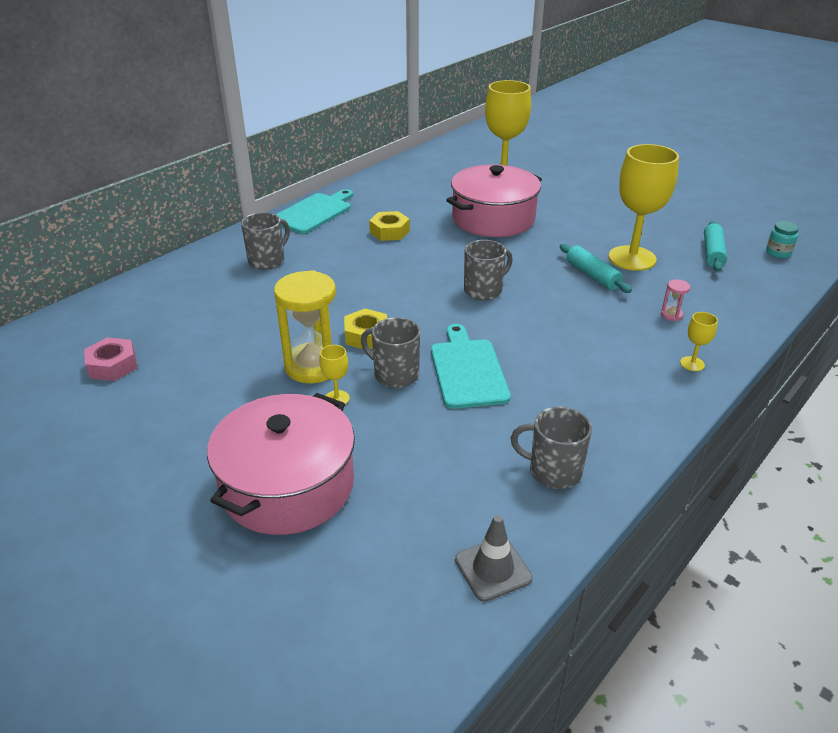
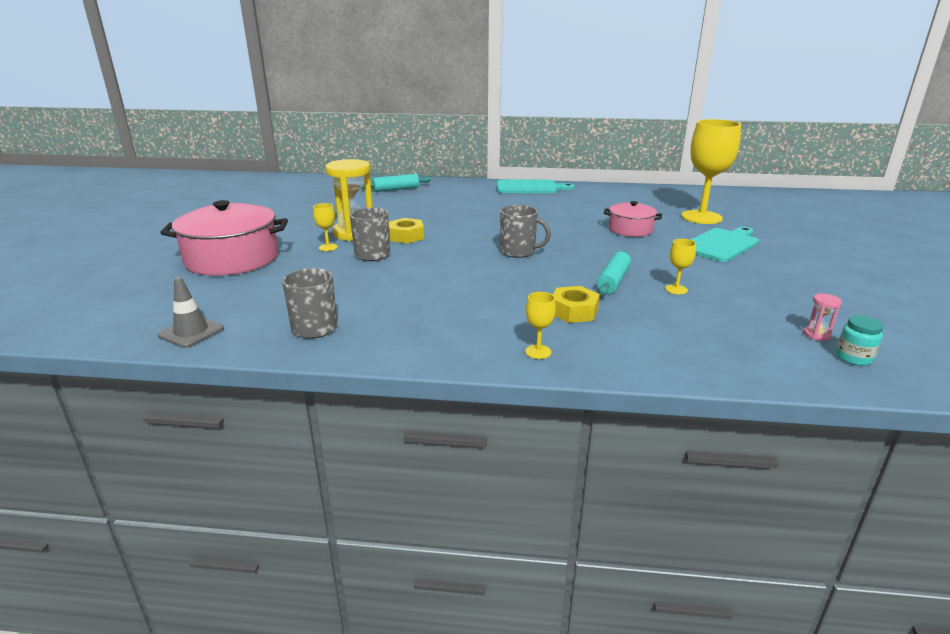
camera: 55 degrees right, 10 degrees down
(113, 365) = (301, 197): pink nut -> none
(267, 260) = (451, 194): grey mug -> none
(389, 232) = (545, 209): yellow nut -> yellow nut (573, 311)
(468, 370) = (406, 272): turquoise cutting board -> turquoise cutting board (721, 244)
(493, 218) = (630, 229): pink pot -> pink pot, size x0.55
(632, 258) = (676, 289): yellow goblet -> yellow goblet, size x0.41
(671, 315) = (607, 326): pink hourglass -> pink hourglass (816, 335)
(712, 253) = (769, 322): turquoise rolling pin -> turquoise rolling pin (396, 189)

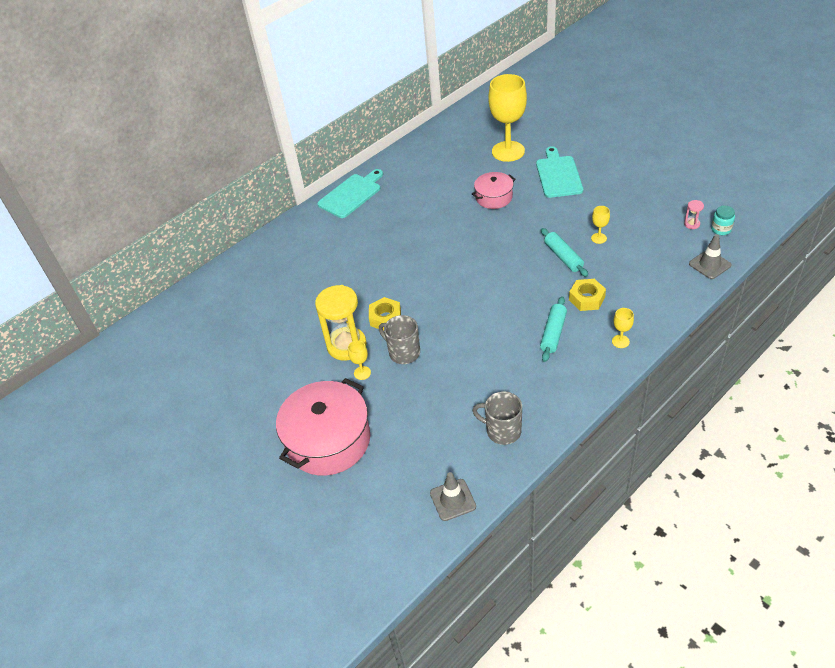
camera: 45 degrees left, 20 degrees up
(396, 189) = (261, 274): turquoise rolling pin -> turquoise rolling pin (553, 333)
(518, 252) = (476, 273): grey mug -> none
(775, 370) = (709, 264): none -> grey traffic cone

